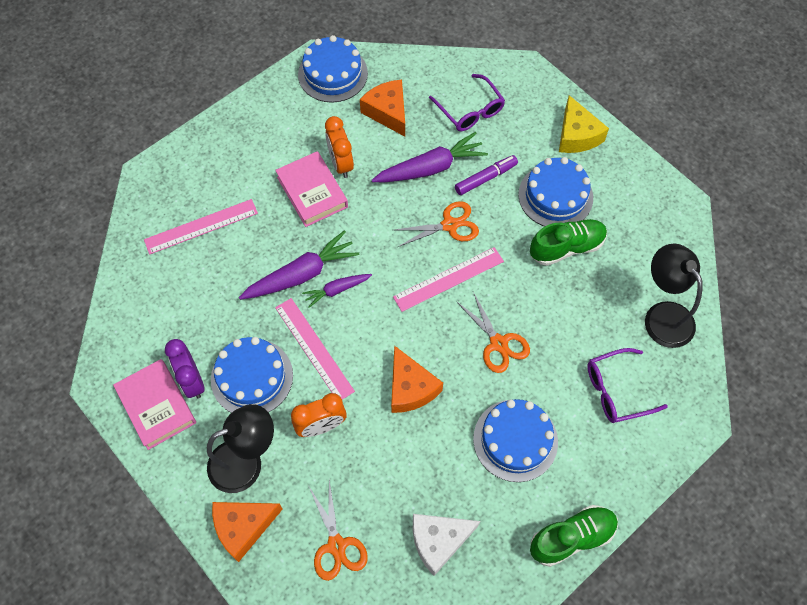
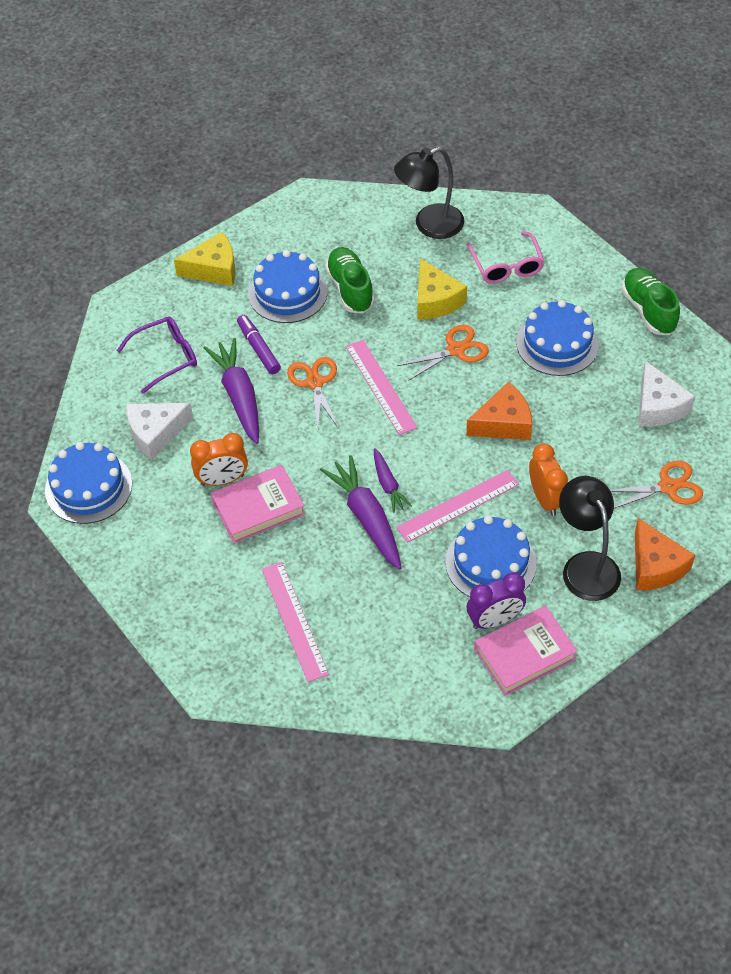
camera: 85 degrees left, 10 degrees down
(388, 112) = (156, 433): orange cheese -> white cheese
(561, 323) = (435, 300): none -> yellow cheese
(616, 390) = (506, 266): purple glasses -> pink glasses

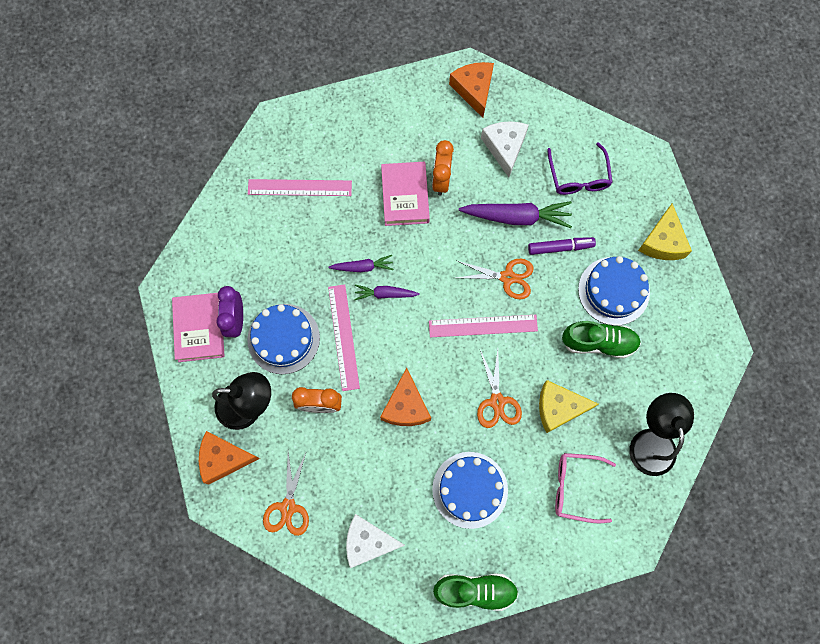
camera: 110 degrees right, 20 degrees up
(88, 487) = (474, 90): blue cake -> orange cheese
(366, 517) = (363, 267): purple carrot -> purple carrot, size x0.57

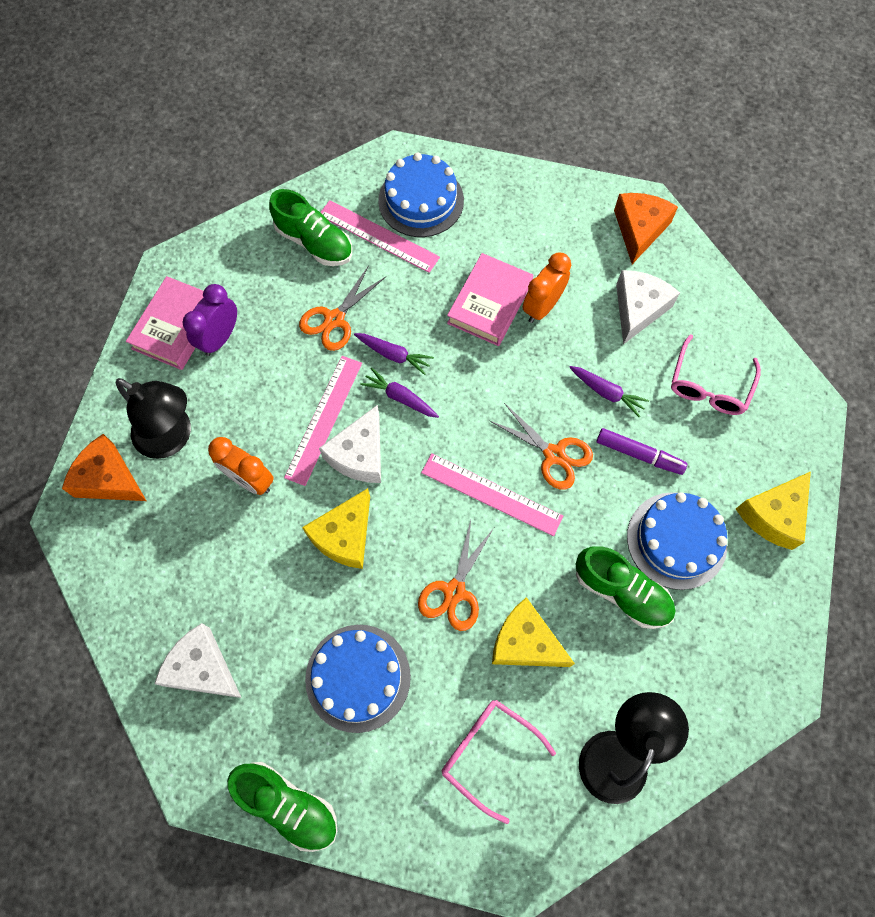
camera: 30 degrees right, 5 degrees down
(257, 216) = (314, 242): none -> green shoe
(283, 338) = (257, 385): blue cake -> blue cake (421, 200)
(288, 507) = (140, 573): orange scissors -> orange scissors (334, 319)
(382, 347) = (359, 454): none -> white cheese
(406, 406) = (344, 536): orange cheese -> yellow cheese
(517, 217) = (607, 393): purple carrot -> purple carrot, size x0.57
(578, 177) = (709, 386): purple glasses -> pink glasses

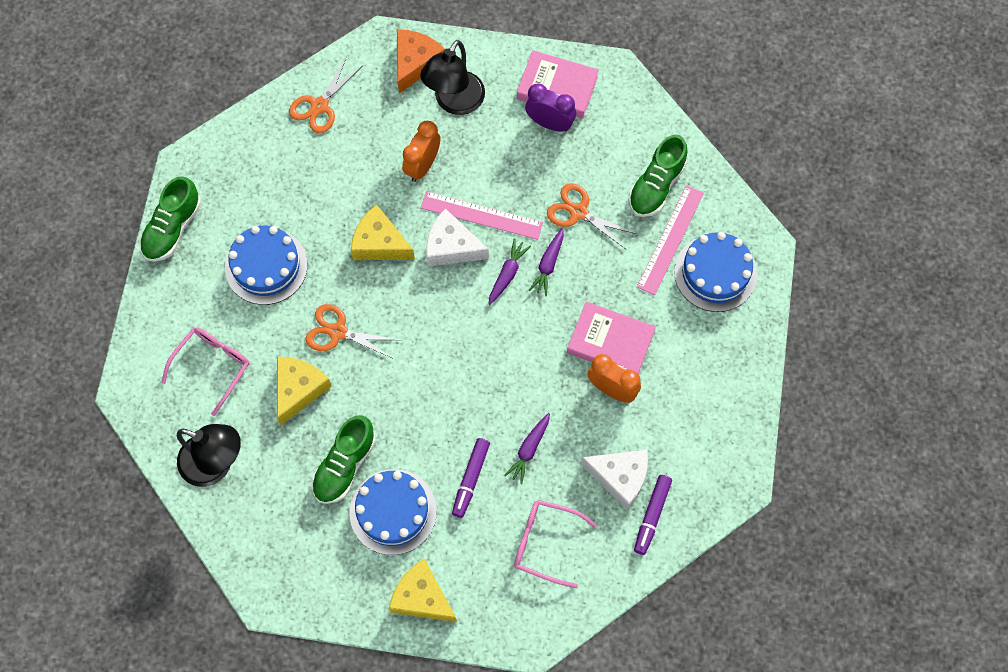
camera: 85 degrees right, 0 degrees up
(202, 668) = (269, 155): white cheese -> none
(491, 494) = (423, 355): pink ruler -> none
(554, 454) = (464, 406): orange scissors -> orange scissors (319, 106)
(639, 230) = (710, 477): orange cheese -> none
(678, 284) = (652, 516): none -> purple marker

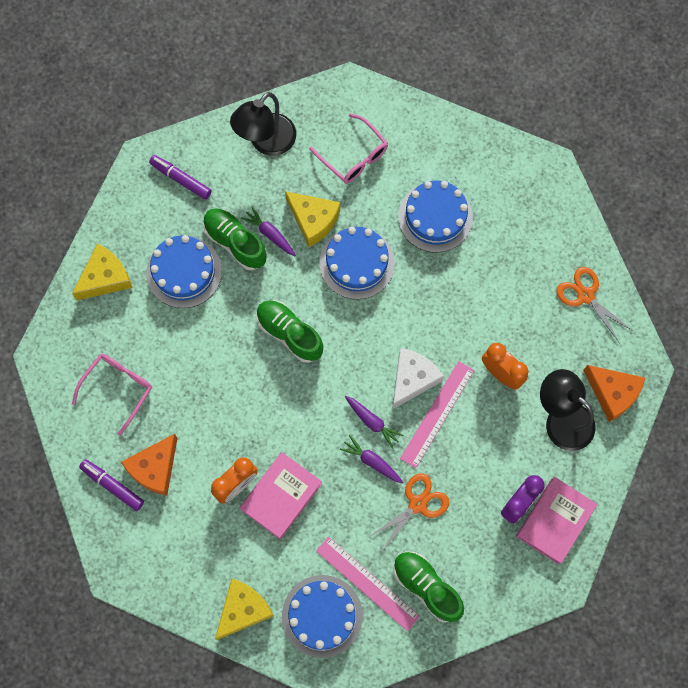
camera: 105 degrees right, 5 degrees up
(172, 228) = (491, 147): green shoe -> green shoe (289, 334)
(338, 332) = (357, 263): orange scissors -> blue cake
(379, 243) = (432, 317): yellow cheese -> yellow cheese (243, 609)
(471, 479) = (192, 341): purple marker -> purple marker (181, 179)
(529, 450) = (203, 397): purple carrot -> purple carrot (270, 234)
(620, 477) = (155, 468): white cheese -> orange cheese

